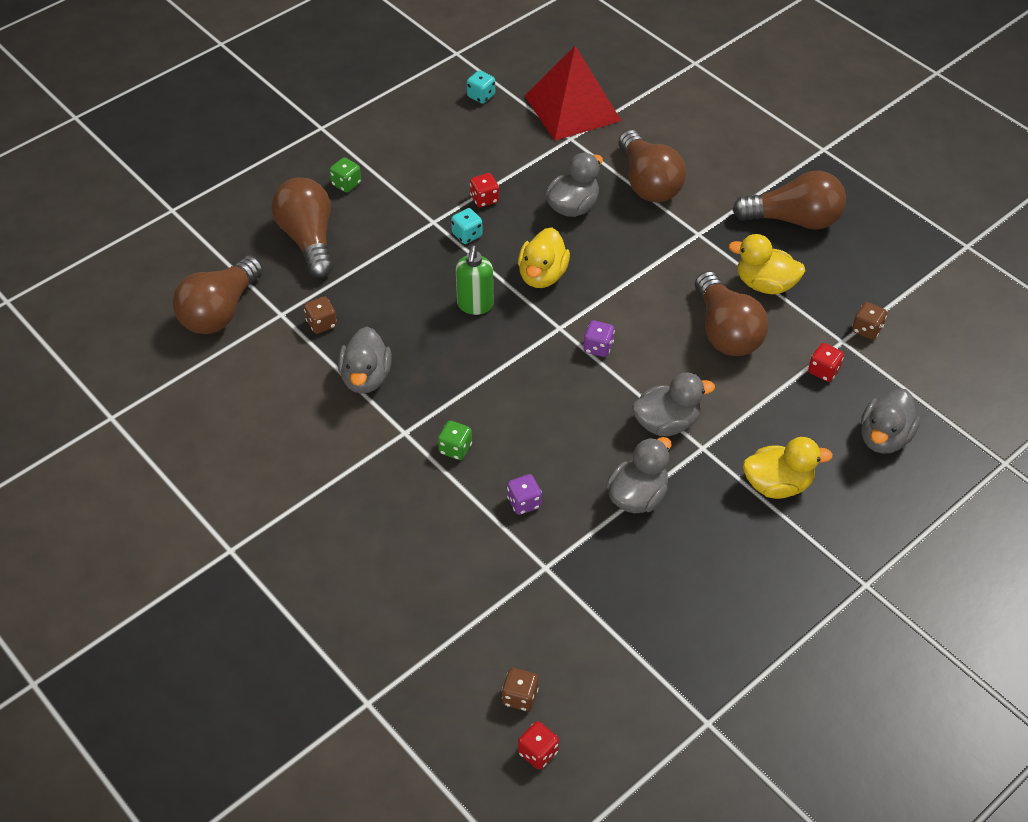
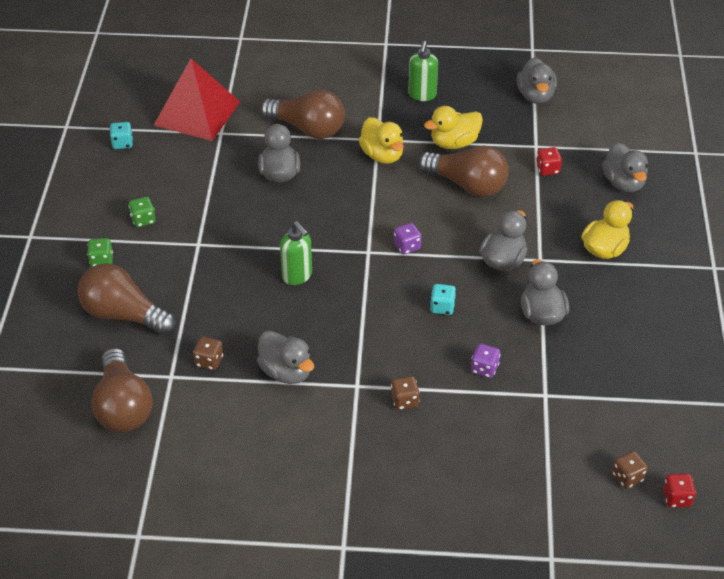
camera: 45 degrees left, 5 degrees down
(455, 449) = (402, 370): green dice -> green dice (143, 220)
(467, 235) = (233, 237): turquoise dice -> turquoise dice (442, 307)
(484, 199) = (214, 207): red dice -> none
(542, 275) = (316, 228): yellow duck -> yellow duck (382, 155)
(794, 220) = (422, 95): brown light bulb -> green soap dispenser
(866, 329) = (540, 130): brown dice -> brown dice (404, 401)
(907, 293) = (535, 96): none -> grey duck

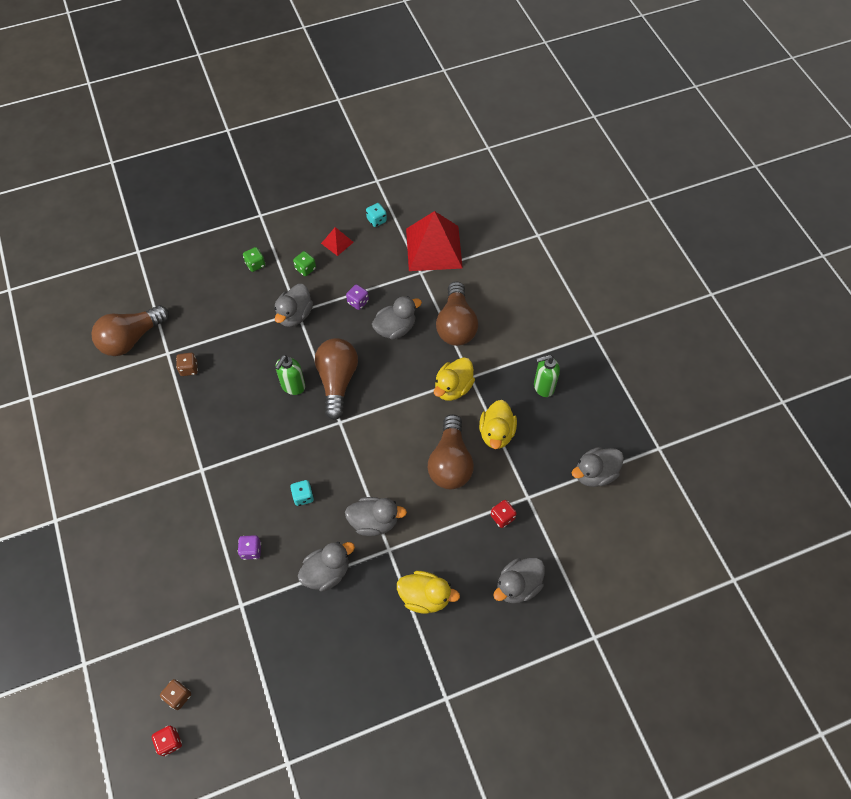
camera: 65 degrees right, 15 degrees up
(124, 315) = (211, 301): brown light bulb -> brown light bulb (337, 381)
(127, 183) = (337, 242): none -> red pyramid
(286, 372) = (197, 419): grey duck -> grey duck (295, 315)
(404, 401) = (198, 507): brown dice -> none
(407, 246) = (357, 446): purple dice -> purple dice (358, 302)
(454, 143) = (496, 433): yellow duck -> yellow duck turned 120 degrees counterclockwise

